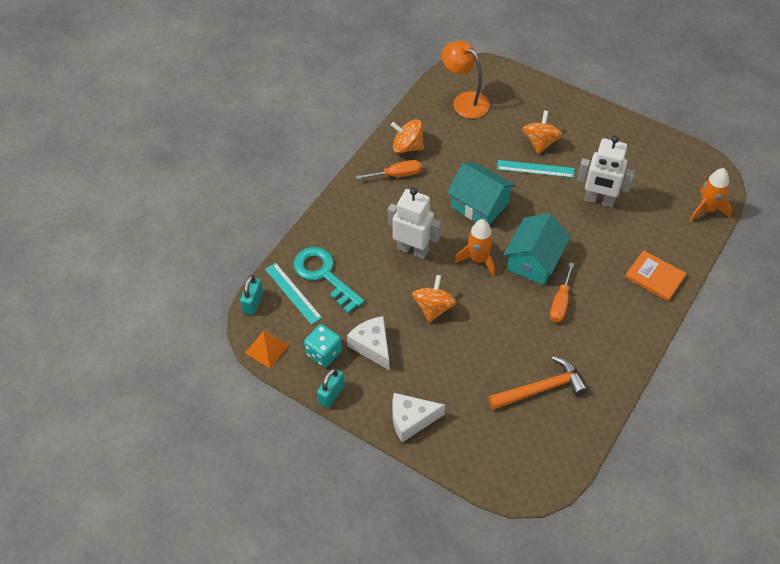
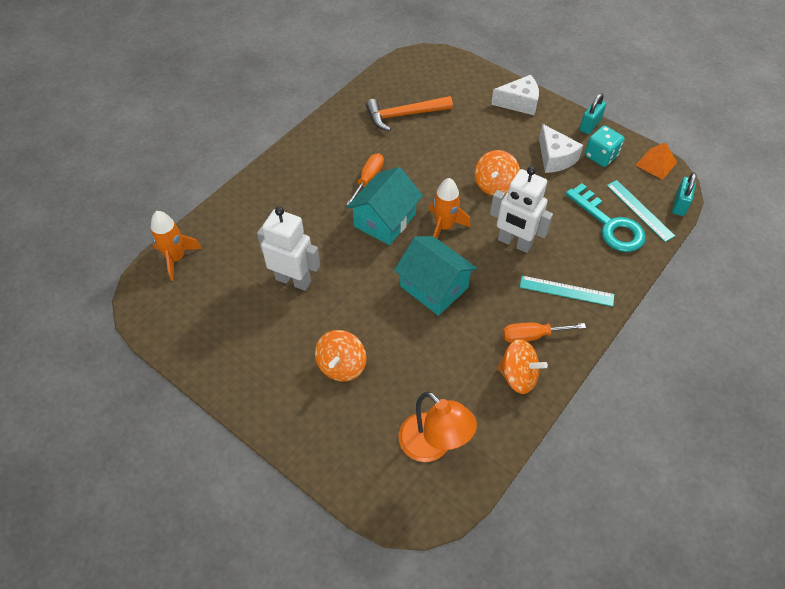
camera: 175 degrees left, 0 degrees up
(535, 169) = (357, 328): turquoise ruler -> turquoise ruler (566, 291)
(654, 277) = (266, 194): orange book -> none

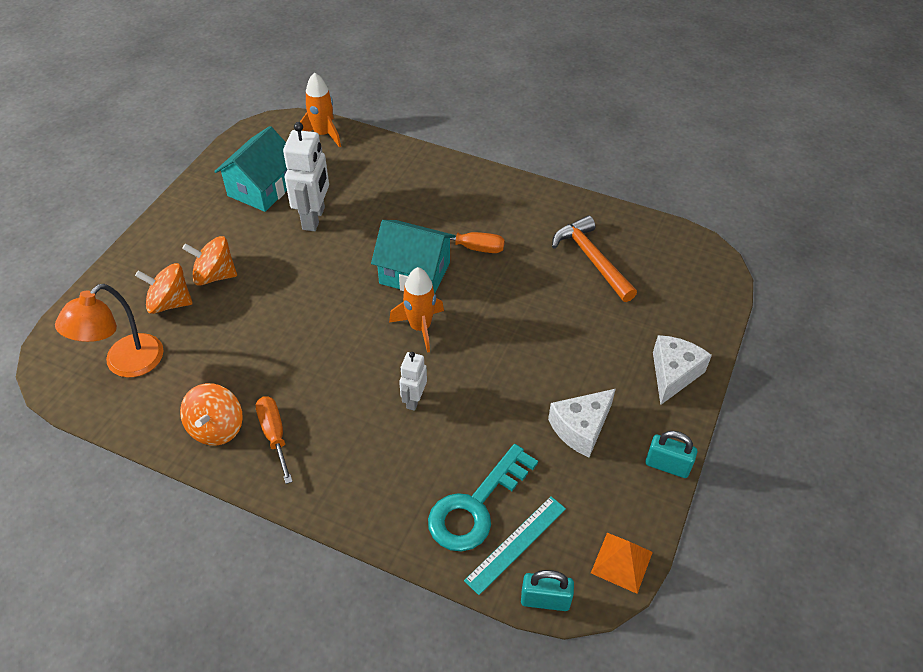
camera: 75 degrees right, 5 degrees down
(434, 287) = (328, 332): turquoise house -> turquoise house (262, 188)
(495, 185) = (505, 367): orange spinning top -> orange spinning top (170, 303)
(514, 243) = (414, 400): white robot -> white robot, size x0.56
(519, 103) = (673, 374): white cheese -> white cheese turned 135 degrees counterclockwise
(566, 291) = (349, 464): turquoise ruler -> none
(601, 156) = (607, 485): turquoise dice -> none

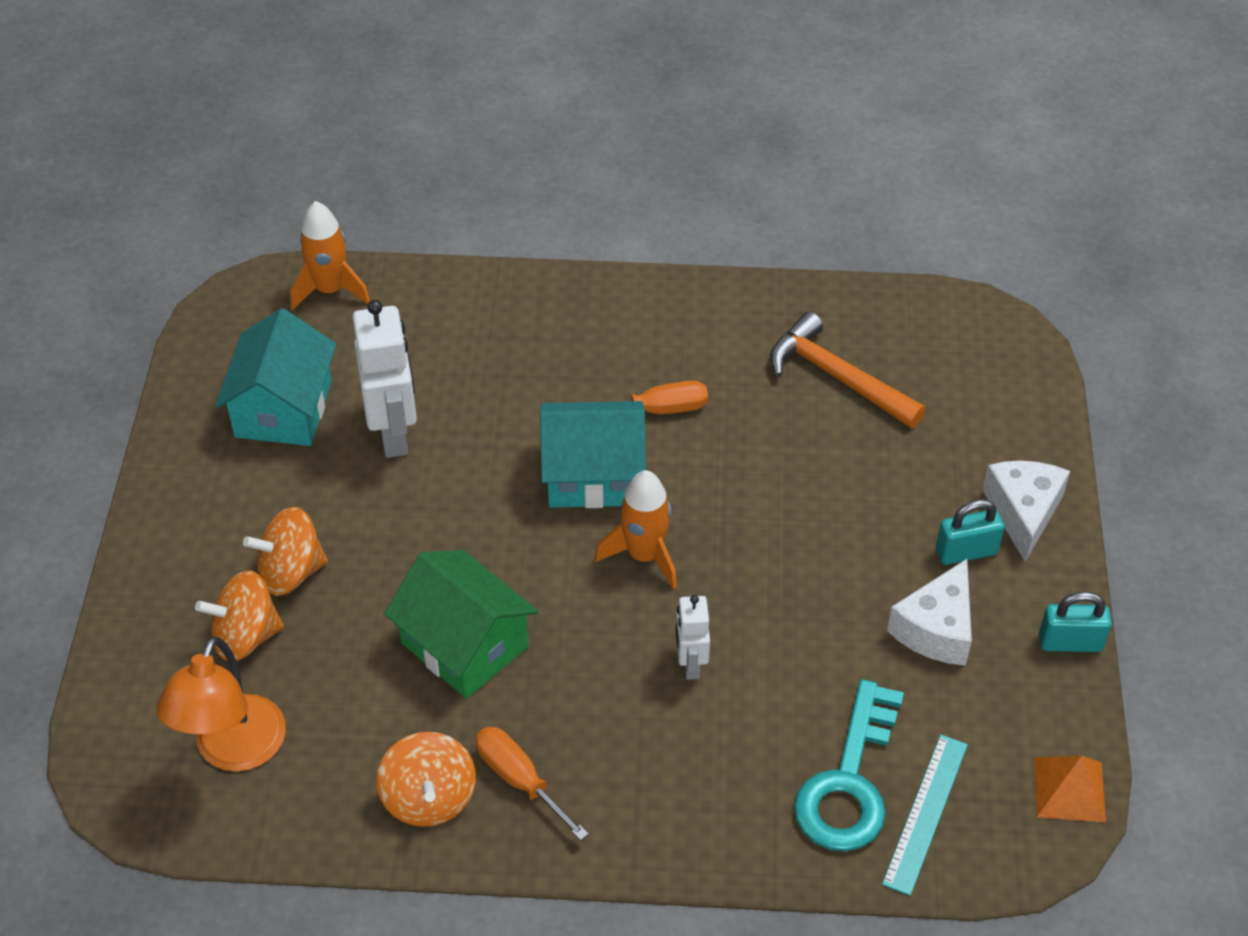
camera: 20 degrees left, 0 degrees up
(287, 346) = (465, 644): none -> green house
(545, 600) = (996, 871): turquoise padlock -> turquoise padlock (966, 552)

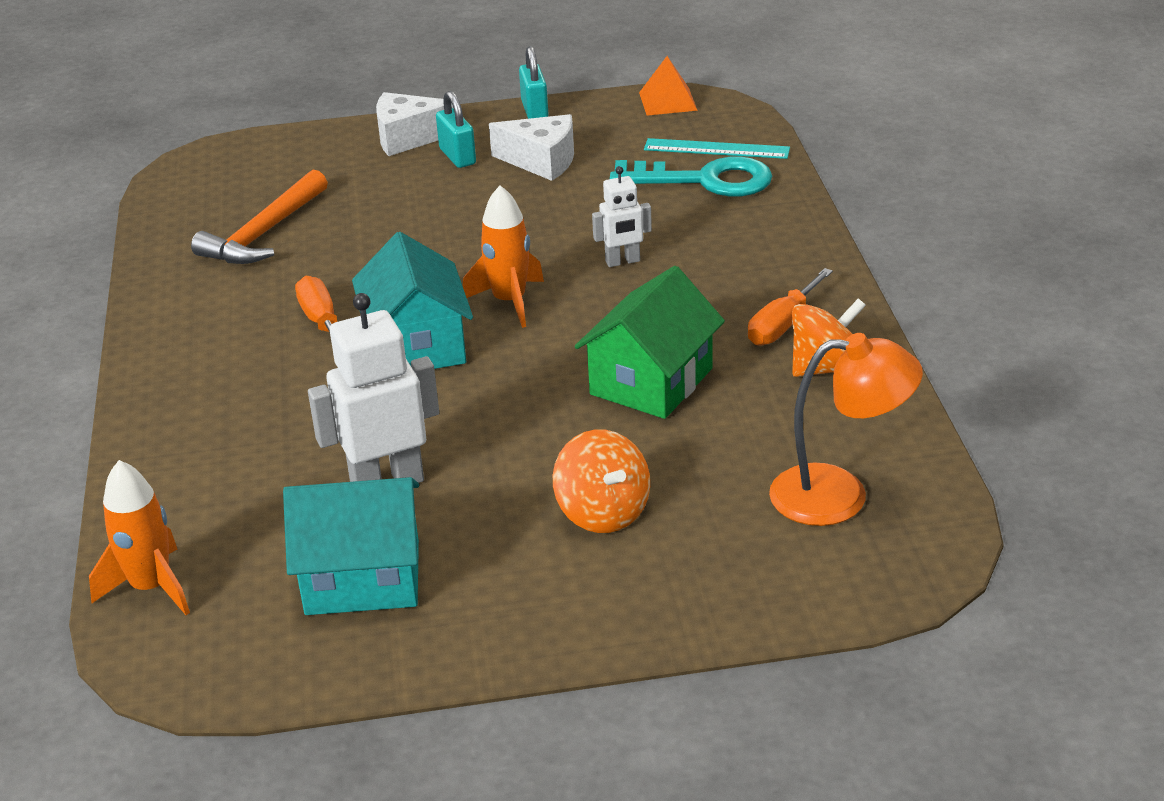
camera: 100 degrees left, 15 degrees down
(245, 636) = (699, 523): orange spinning top -> none

